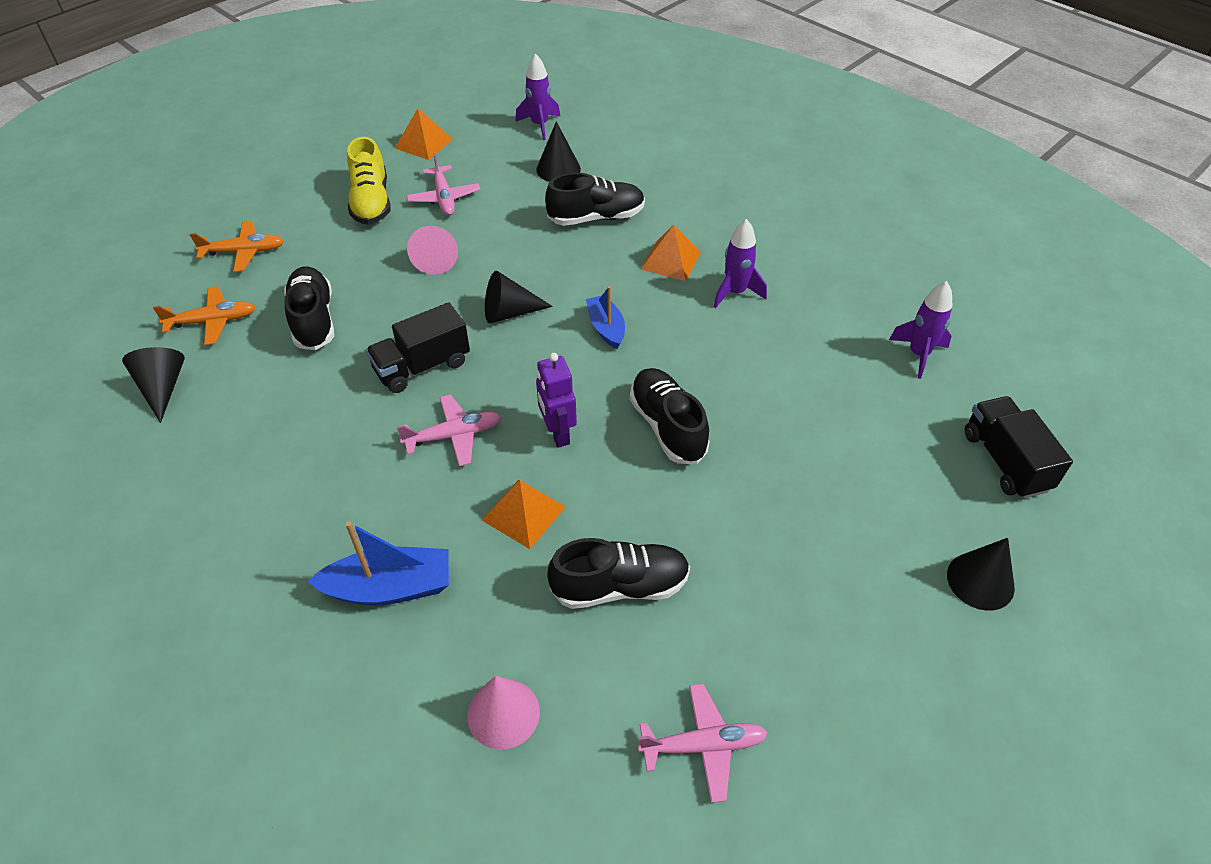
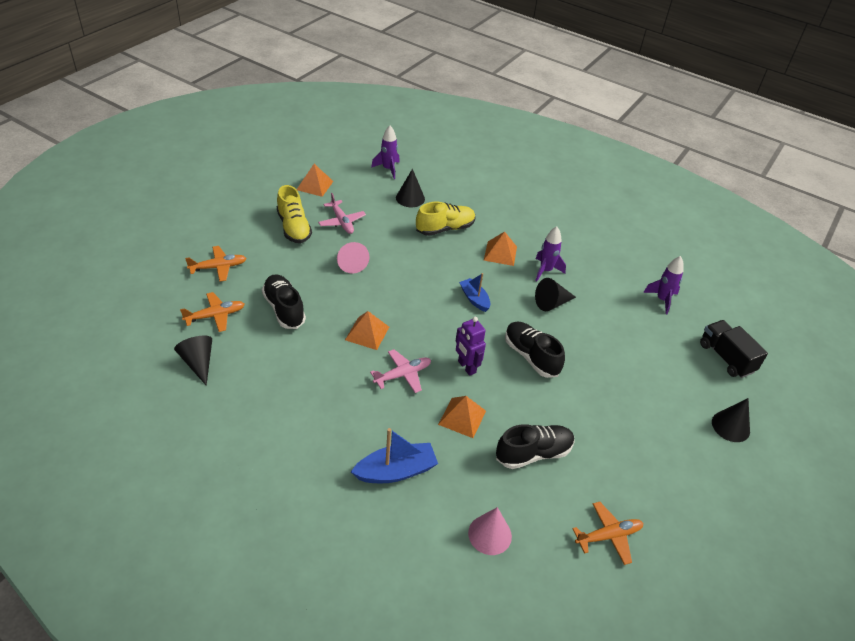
camera: 15 degrees left, 5 degrees down
(422, 366) = (367, 333): black truck -> orange pyramid
(509, 312) = (411, 294): black cone -> black cone (552, 303)
(596, 217) = (445, 228): black shoe -> yellow shoe
(703, 745) = (608, 536): pink plane -> orange plane

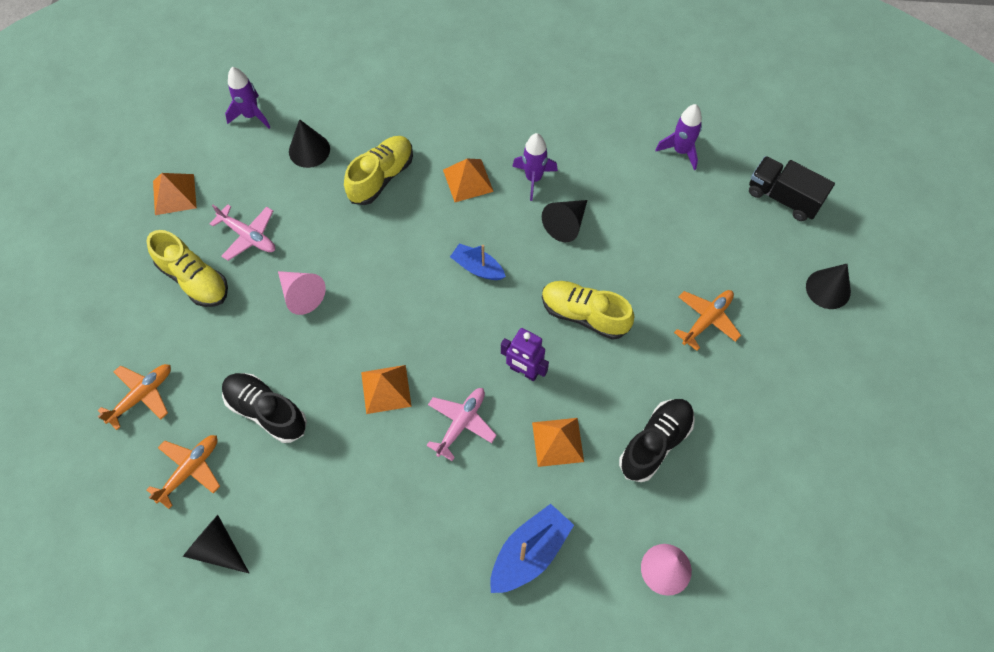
camera: 25 degrees left, 20 degrees up
(531, 356) = (584, 315): black shoe -> yellow shoe
(608, 536) = (777, 498): orange plane -> orange plane (706, 320)

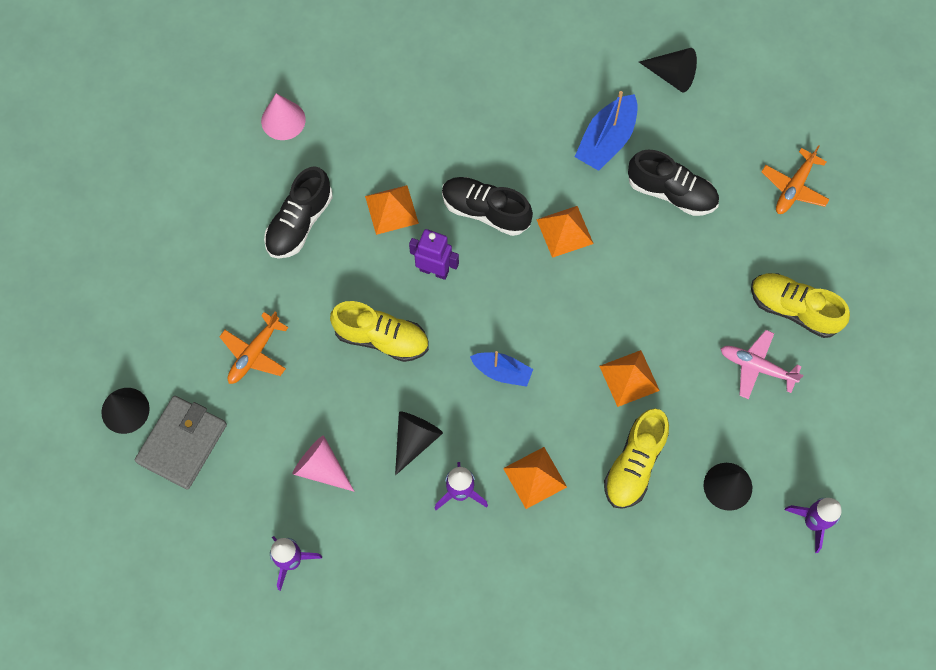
camera: 170 degrees right, 5 degrees up
(174, 194) = (857, 403): orange pyramid -> orange pyramid (629, 378)
(190, 470) = (721, 131): orange plane -> none
(301, 295) = (677, 311): pink cone -> pink cone (322, 468)
(461, 423) = (485, 211): pink plane -> black shoe
(529, 553) = (403, 114): blue boat -> blue boat (606, 140)
(774, 253) = (182, 443): none -> grey wallet
(783, 197) = (170, 517): black truck -> none

